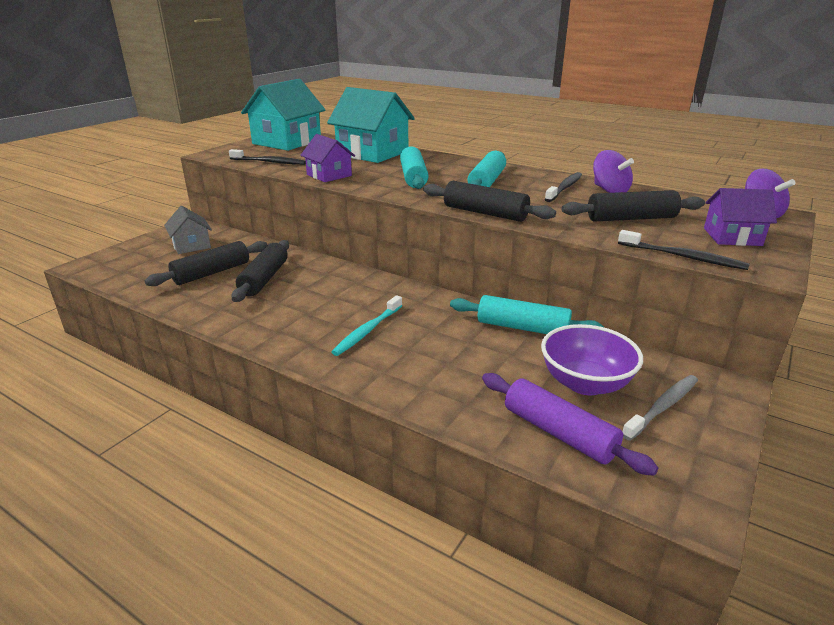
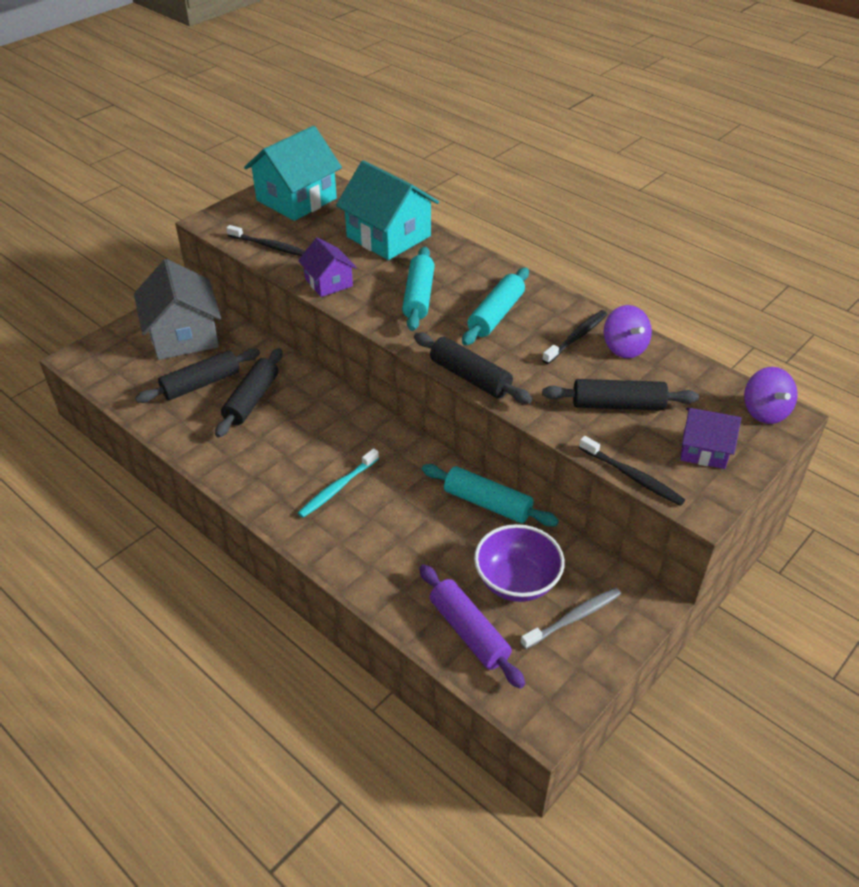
camera: 10 degrees right, 15 degrees up
(191, 245) = (183, 336): grey house -> grey house, size x1.79

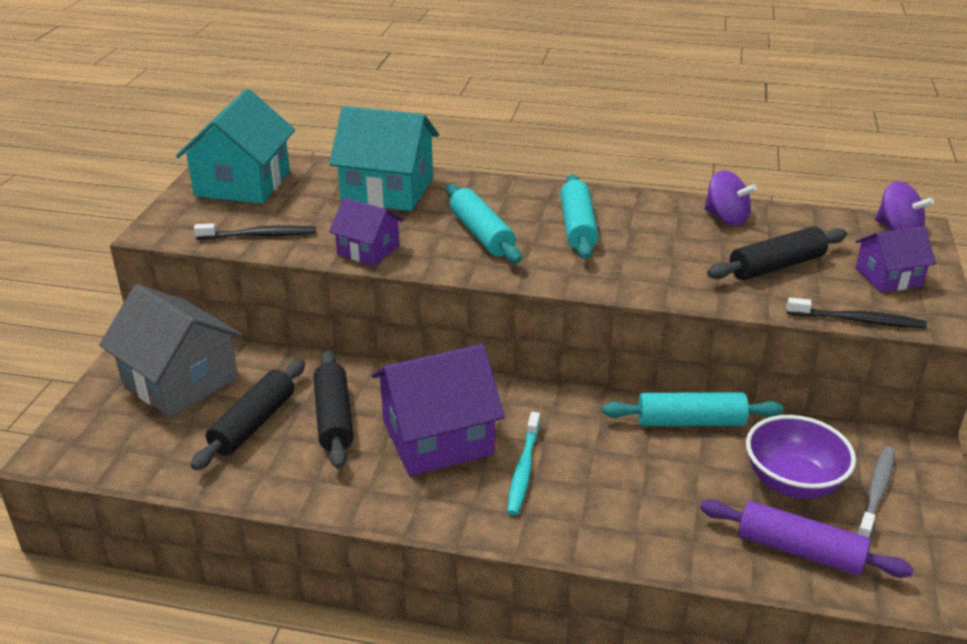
camera: 30 degrees left, 10 degrees down
(303, 441) = (437, 437): none -> purple house
(470, 377) = (615, 288): black rolling pin -> none
(576, 337) = (674, 223): black toothbrush -> none

